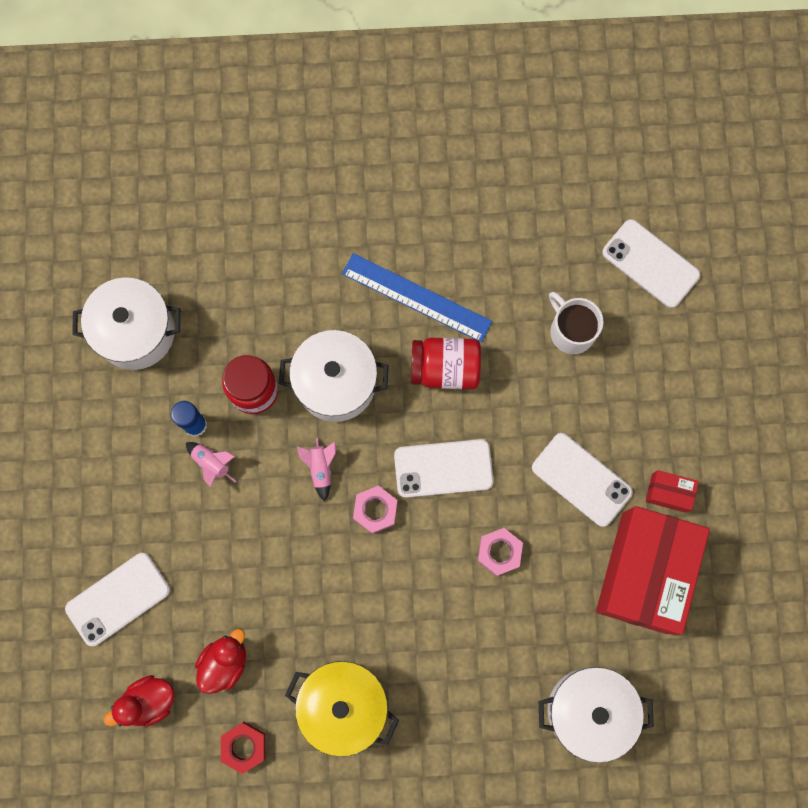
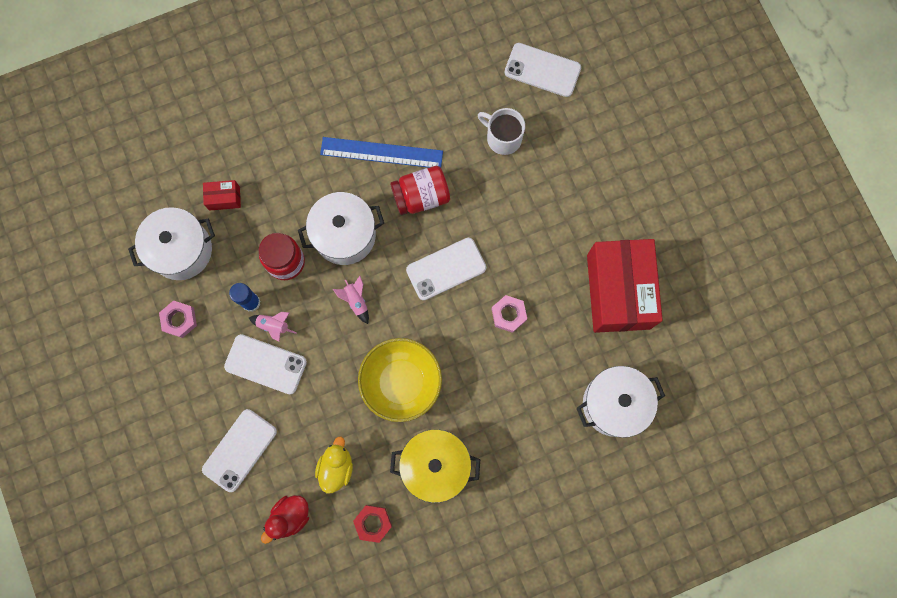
camera: 20 degrees left, 0 degrees up
(224, 662) = (336, 467): red duck -> yellow duck
(339, 588) = (401, 382): none -> yellow bowl
(375, 510) = (407, 317): pink nut -> pink nut (179, 320)
(581, 479) = (549, 241): white phone -> white phone (265, 364)
(668, 493) = (614, 228): red box -> red box (224, 198)

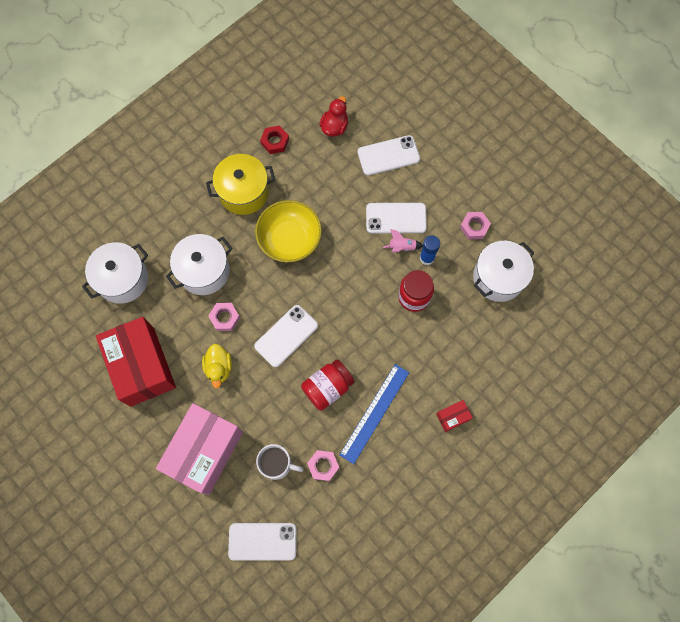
camera: 160 degrees right, 5 degrees down
(224, 198) = (485, 329): red box -> red box (452, 417)
(239, 450) = (388, 155): white phone -> white phone turned 60 degrees clockwise
(336, 467) = (315, 168): yellow duck -> yellow duck (219, 368)
(345, 235) = (377, 334): white pot -> white pot (204, 271)
(356, 301) = (347, 287): pink rocket -> none
(381, 153) = (374, 413): blue ruler -> blue ruler turned 45 degrees counterclockwise
(455, 119) = (323, 466): none -> pink nut
(575, 176) = (204, 451): none -> pink box

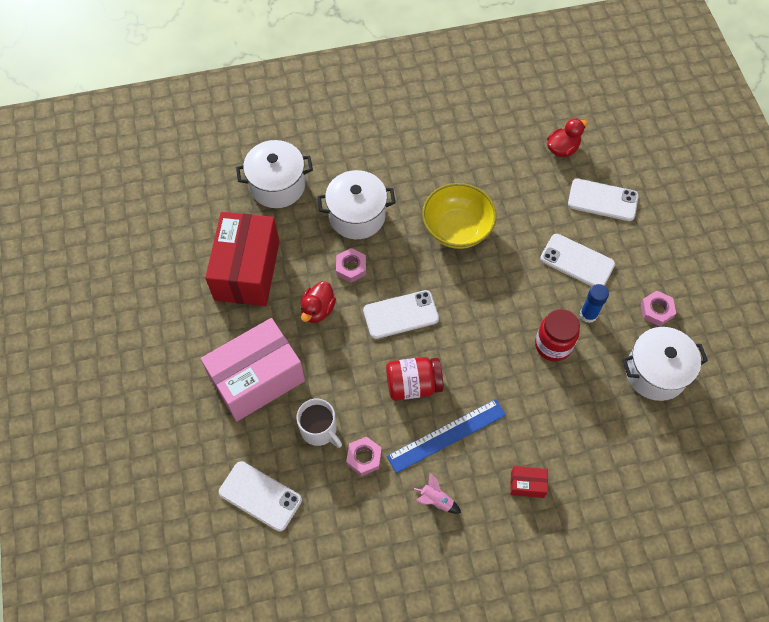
camera: 30 degrees right, 10 degrees down
(219, 368) = (318, 310): yellow duck -> red duck
(244, 192) = (437, 165): yellow pot -> none
(275, 141) = (495, 135): red nut -> none
(402, 247) = (568, 291): pink rocket -> pink rocket (436, 500)

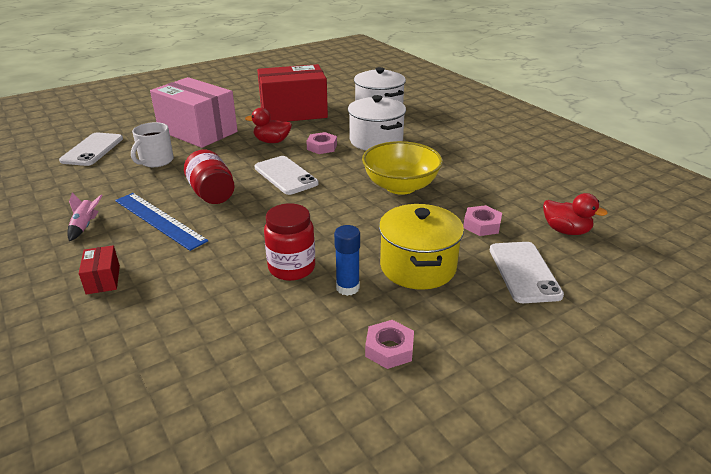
camera: 70 degrees right, 30 degrees down
(364, 457) = (130, 184): pink nut -> pink nut (482, 225)
(577, 261) = (418, 267): white phone -> yellow pot
(655, 372) = (286, 364): white pot -> none

